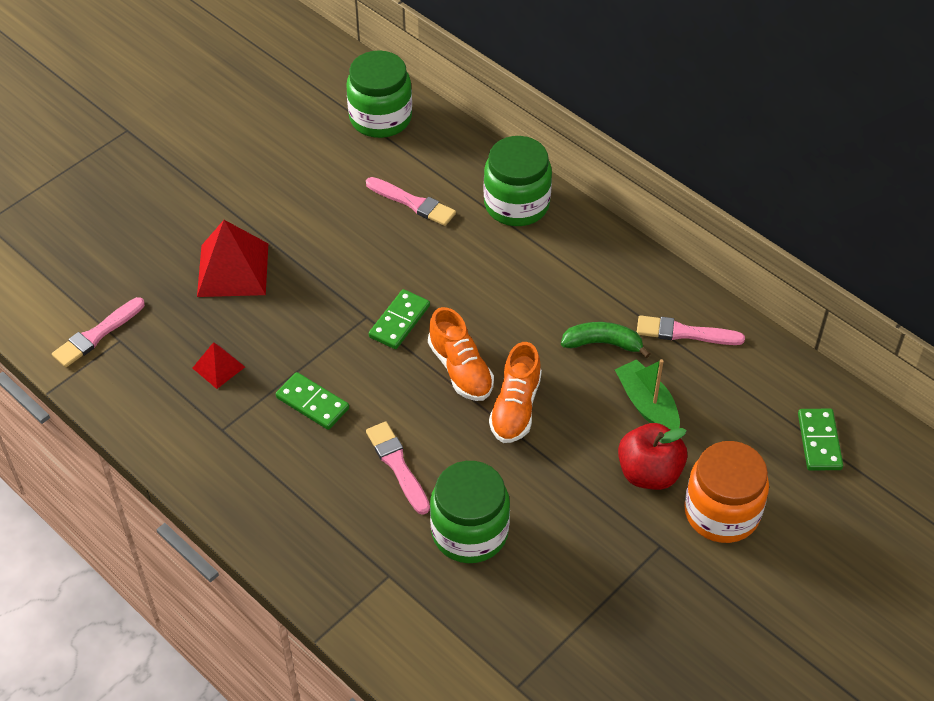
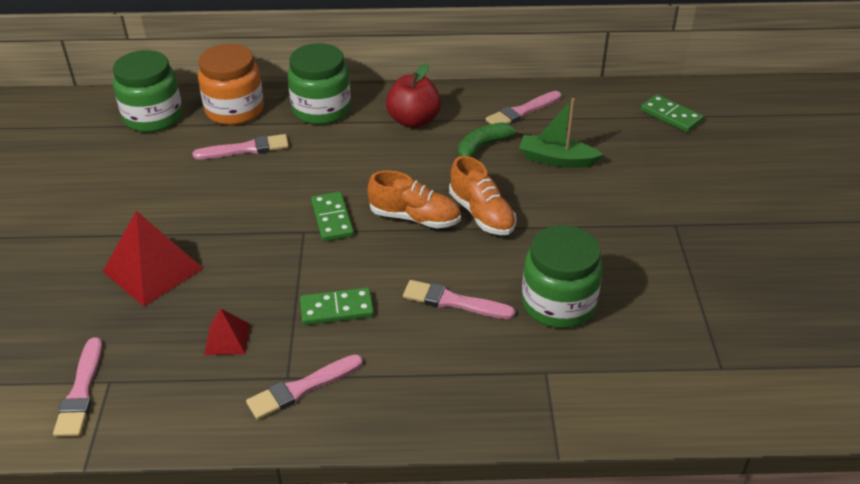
camera: 45 degrees left, 10 degrees down
(221, 446) = (302, 388): none -> pink brush
(649, 473) = (611, 192): red apple -> red apple (413, 121)
(721, 512) = (678, 183): orange jar -> orange jar (234, 110)

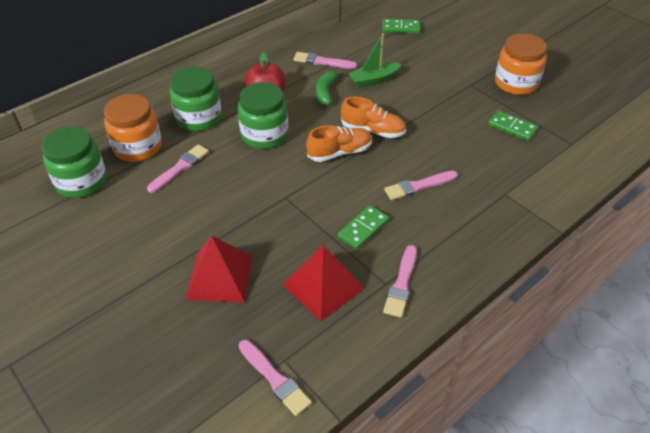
camera: 40 degrees left, 5 degrees up
(227, 339) = (323, 286): red pyramid -> red pyramid, size x1.89
(332, 219) = (293, 180): green domino -> green domino (512, 127)
(522, 112) = (322, 62): pink brush -> pink brush turned 90 degrees clockwise
(558, 304) = (468, 156): green jar -> green jar (264, 135)
(742, 253) = (516, 83): none -> orange jar

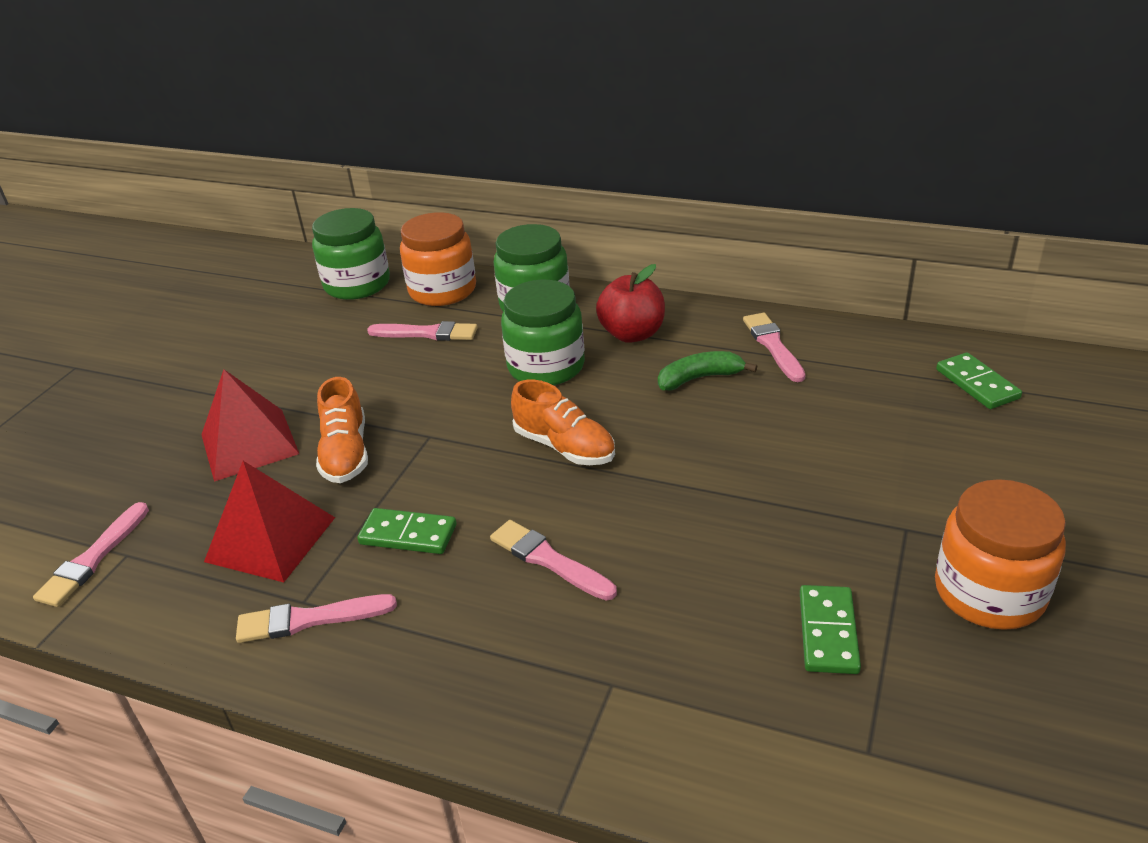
camera: 65 degrees right, 10 degrees down
(373, 130) = (648, 459): orange shoe -> orange shoe (346, 453)
(374, 80) = (785, 411): green boat -> none

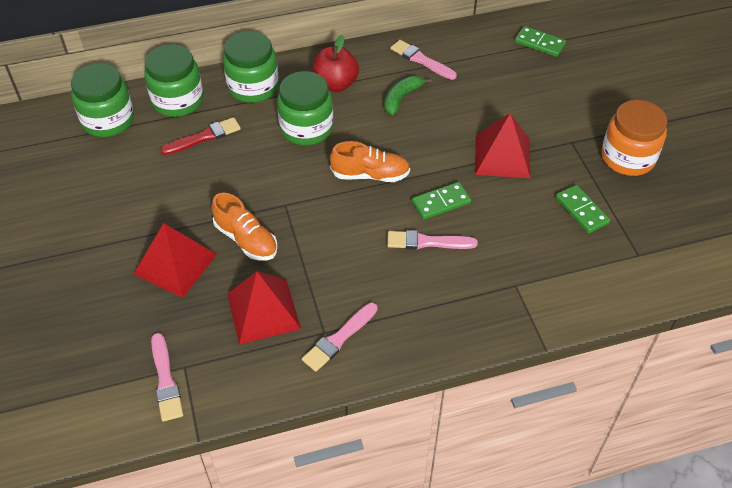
camera: 40 degrees left, 15 degrees up
(408, 535) = (339, 267): green domino -> green domino (441, 202)
(427, 333) = (204, 137): pink brush -> red brush
(442, 290) = (178, 101): orange jar -> green jar
(772, 501) = (502, 156): none -> red pyramid

